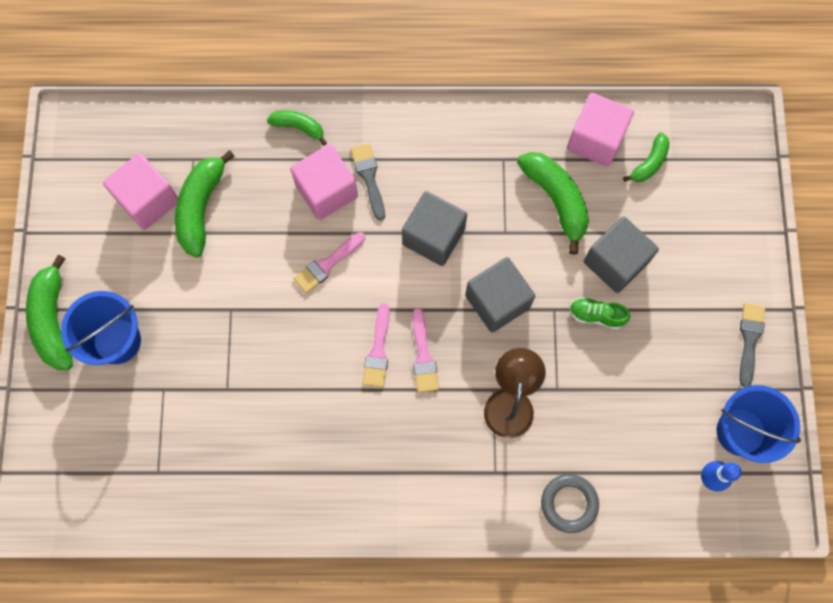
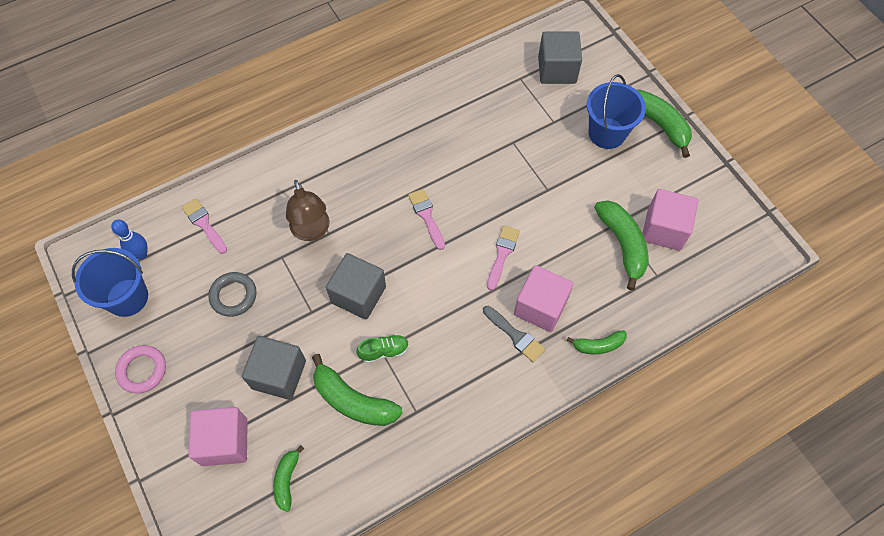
camera: 150 degrees right, 10 degrees down
(423, 356) = (392, 229): pink brush -> pink brush (204, 224)
(433, 236) = (435, 317): grey cube -> grey cube (557, 70)
(569, 503) = (238, 190): grey ring -> grey ring (233, 296)
(595, 140) = (345, 475): pink cube -> pink cube (225, 442)
(596, 315) = (276, 324): green shoe -> green shoe (384, 351)
(749, 339) = (142, 370): grey brush -> pink ring

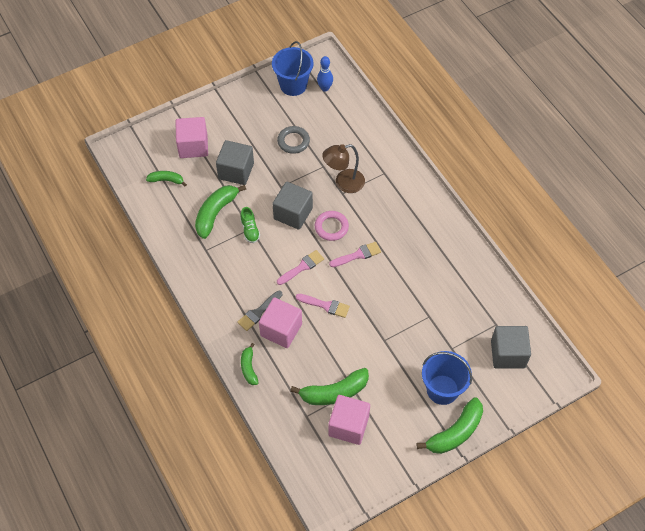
camera: 90 degrees right, 5 degrees down
(142, 370) = (242, 99): pink ring -> pink ring (331, 227)
(204, 224) = (348, 120): pink brush -> pink brush (302, 267)

